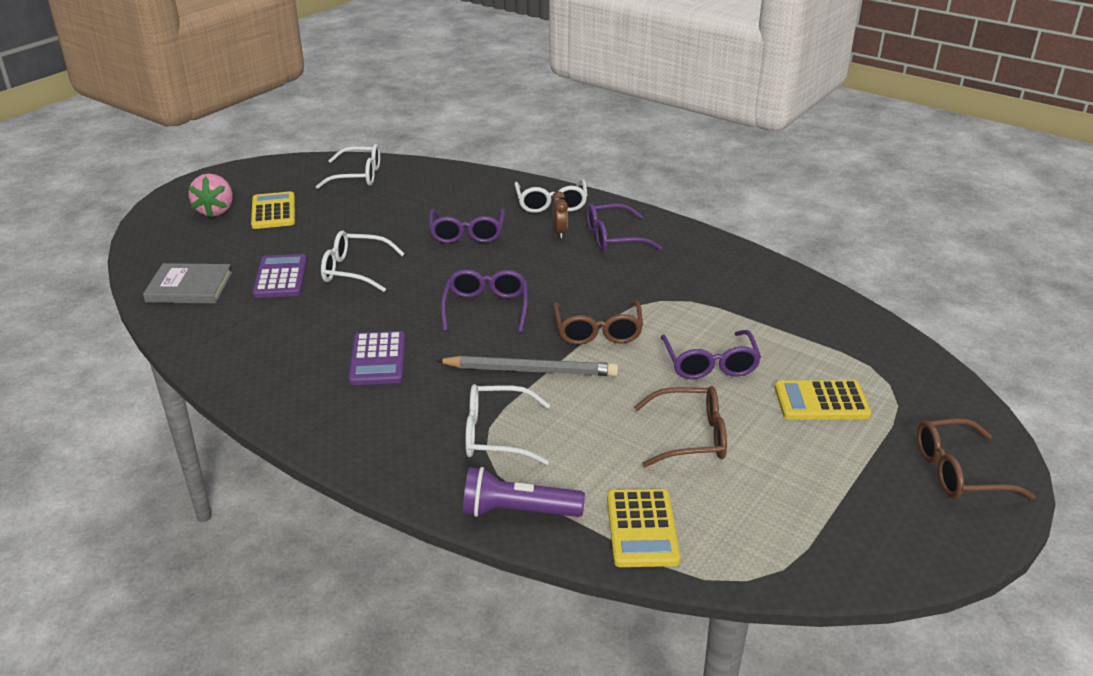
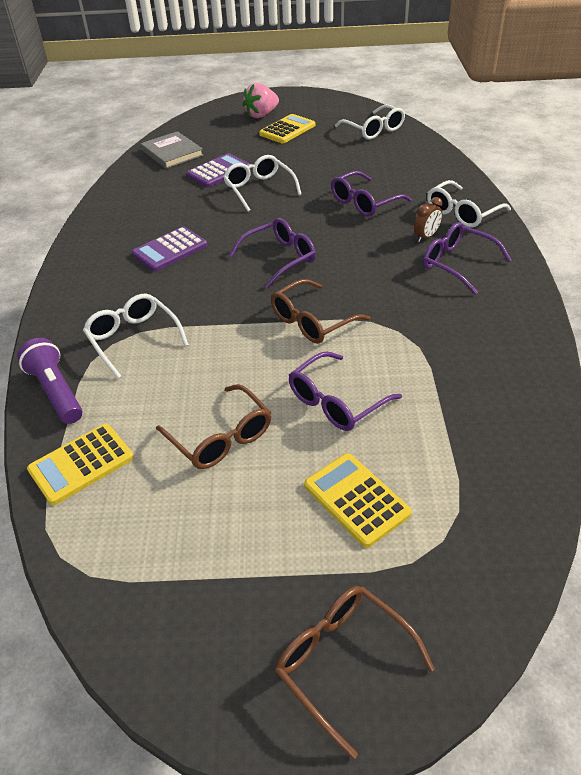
camera: 55 degrees right, 10 degrees up
(530, 370) = (224, 316): grey pencil -> none

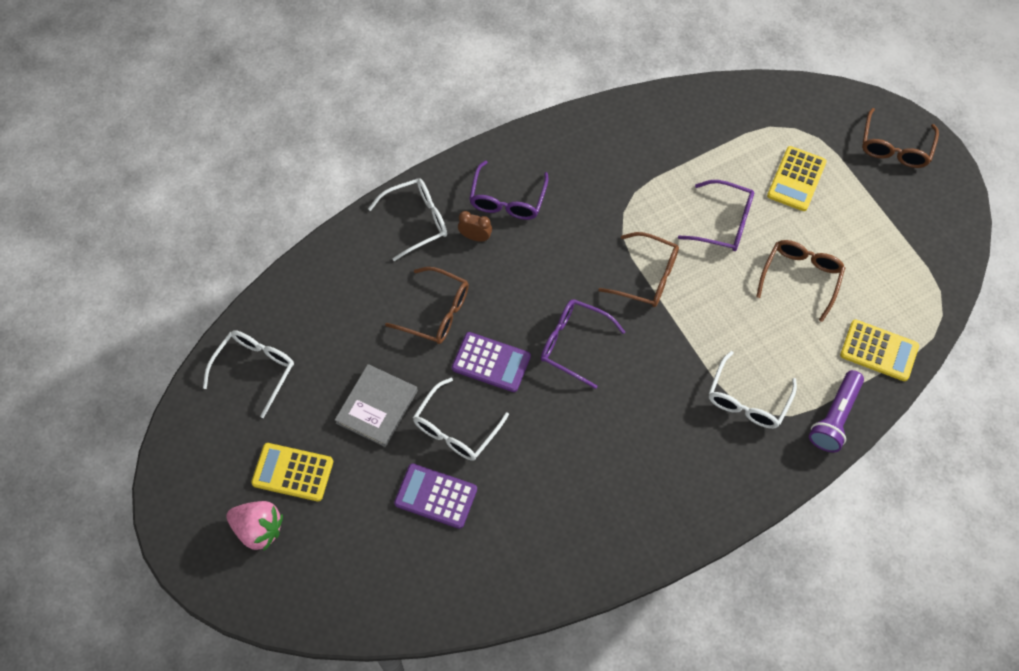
camera: 120 degrees left, 20 degrees up
(170, 250) = (612, 451): purple calculator -> purple calculator (491, 362)
(172, 153) = (413, 583): grey book -> grey book (377, 407)
(364, 203) = (437, 312): purple glasses -> brown glasses
(462, 213) = (417, 221): white glasses -> white glasses turned 45 degrees counterclockwise

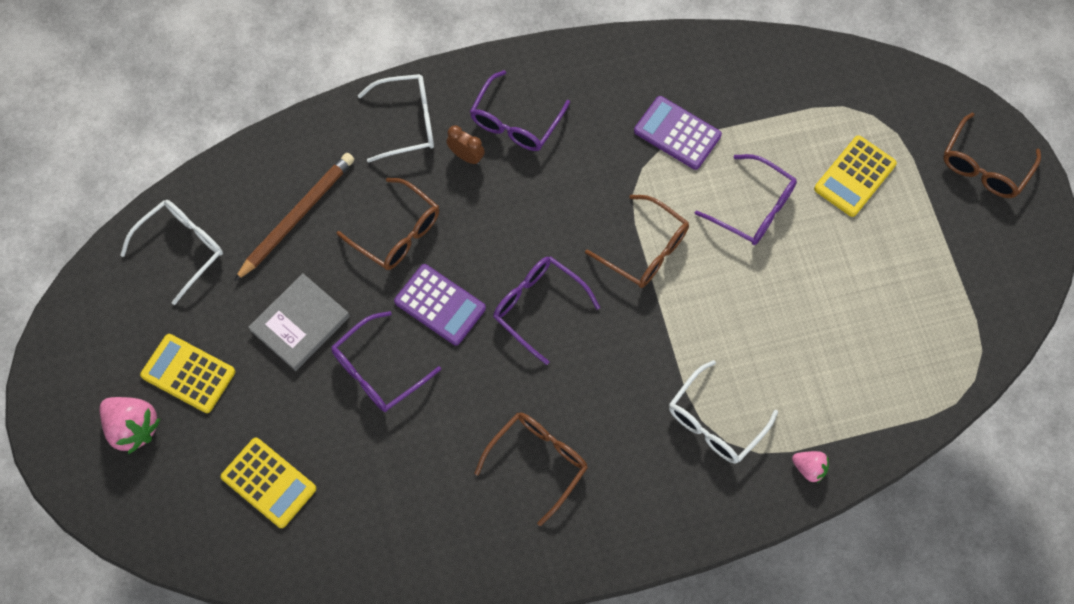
camera: 15 degrees right, 5 degrees up
(347, 320) = (297, 217): none -> brown pencil
(436, 496) = (333, 441): purple calculator -> purple calculator (677, 133)
(455, 429) = (378, 371): white glasses -> purple glasses
(801, 277) = (822, 294): brown glasses -> brown glasses (538, 461)
(835, 417) = (809, 468): purple flashlight -> pink strawberry
(879, 351) = (885, 403): yellow calculator -> yellow calculator (269, 483)

